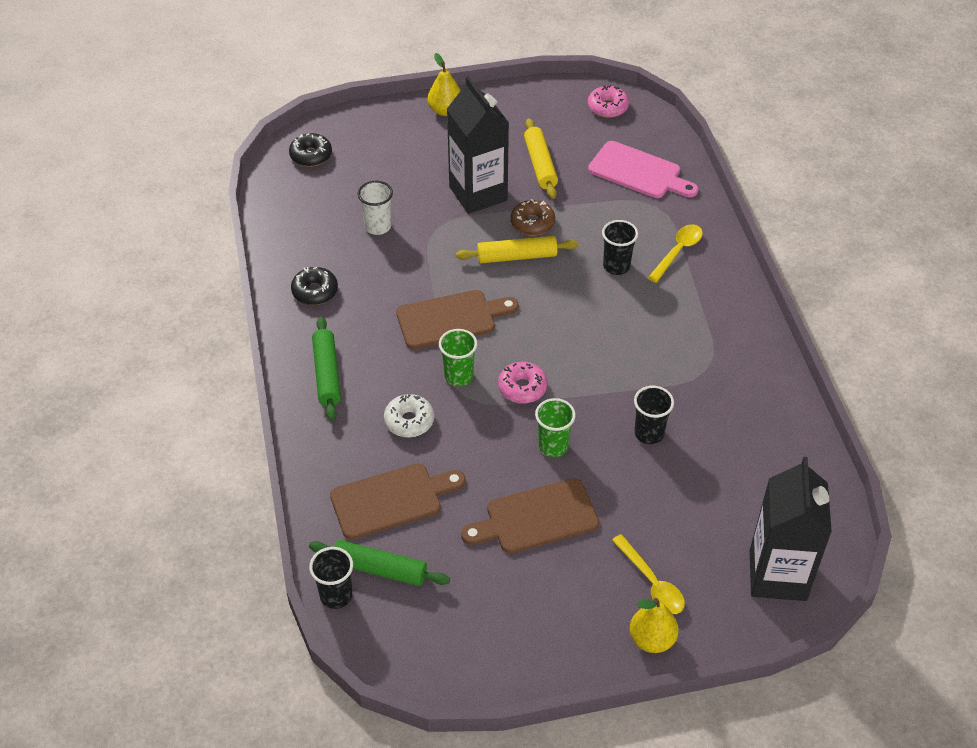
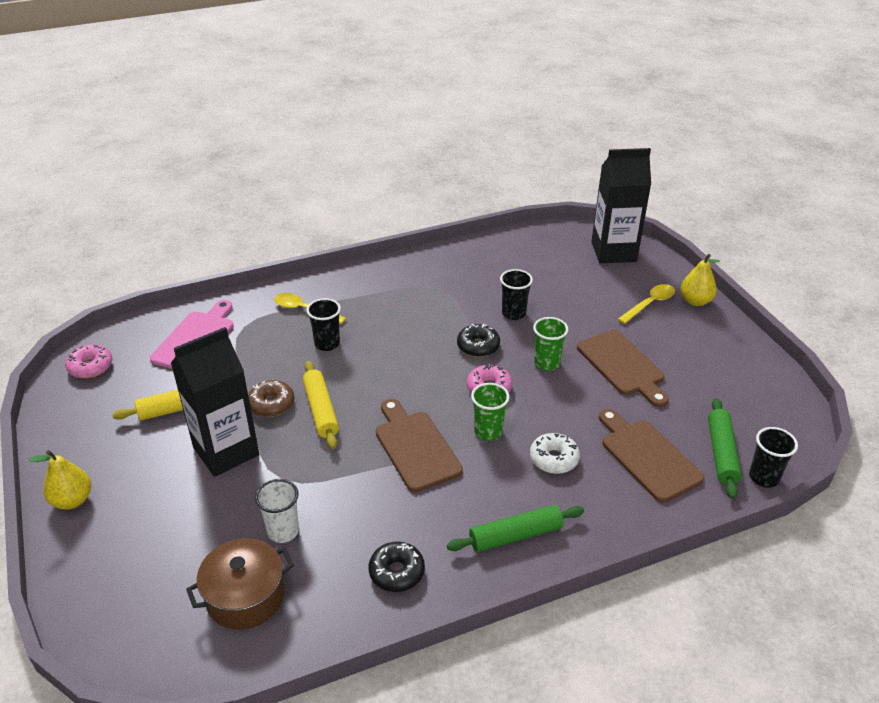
camera: 100 degrees left, 10 degrees down
(311, 155) = (146, 630): black donut -> black donut (478, 346)
(321, 205) = (245, 597): none -> brown pot

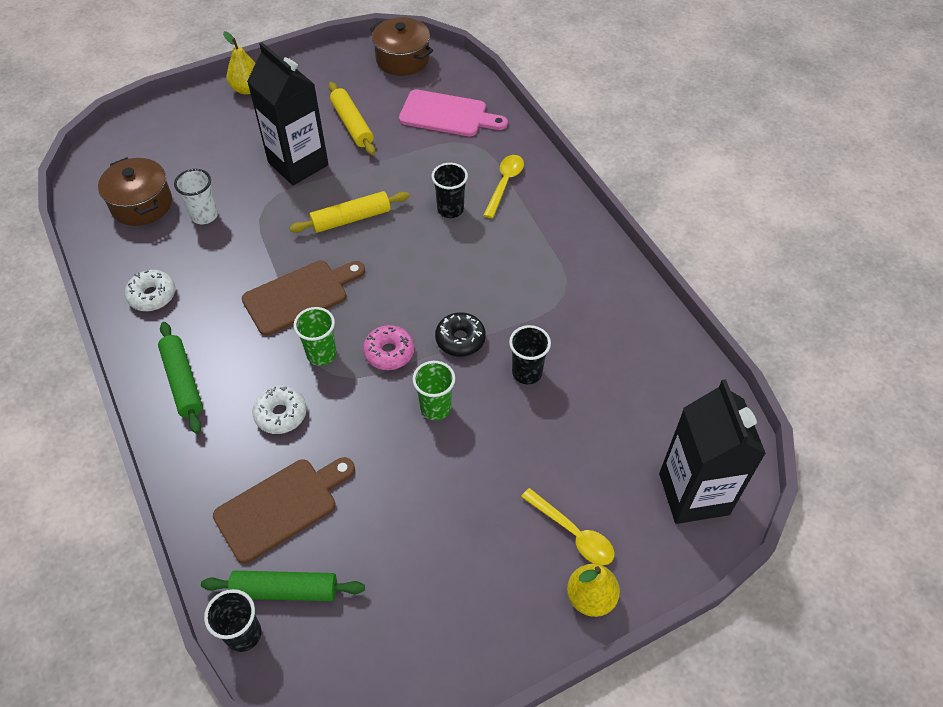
camera: 85 degrees right, 15 degrees up
(91, 367) = (402, 59): pink donut -> brown pot
(271, 404) = (358, 183): brown donut -> none
(396, 572) = (152, 295): black donut -> white donut
(622, 366) = (437, 490): brown cutting board -> none

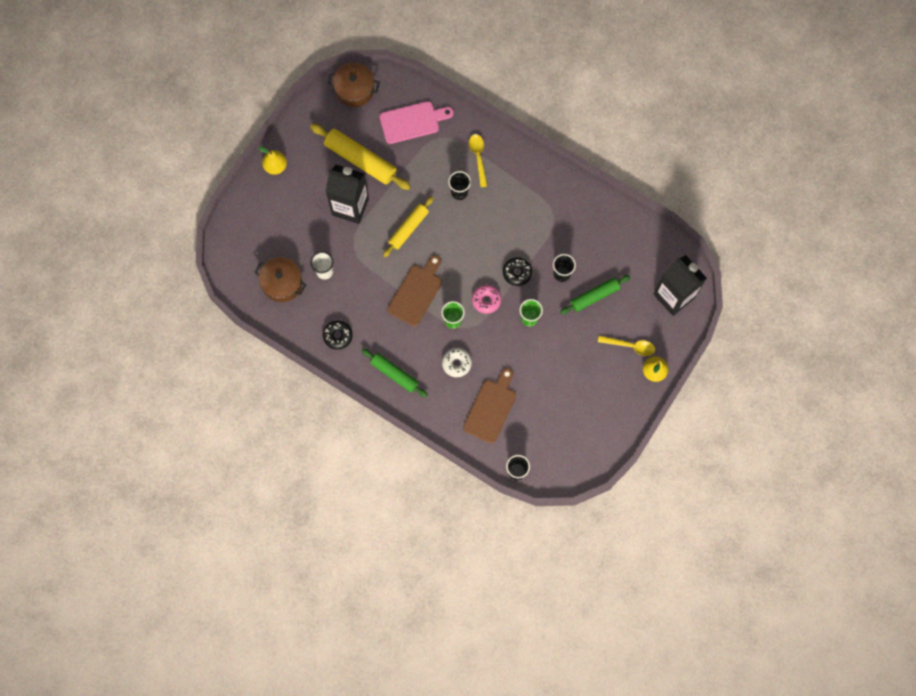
camera: 30 degrees left, 20 degrees up
(152, 295) = (338, 336): white donut -> black donut
(285, 590) = (520, 443): green rolling pin -> green rolling pin (594, 296)
(352, 124) = (361, 160): yellow rolling pin -> yellow rolling pin, size x1.54

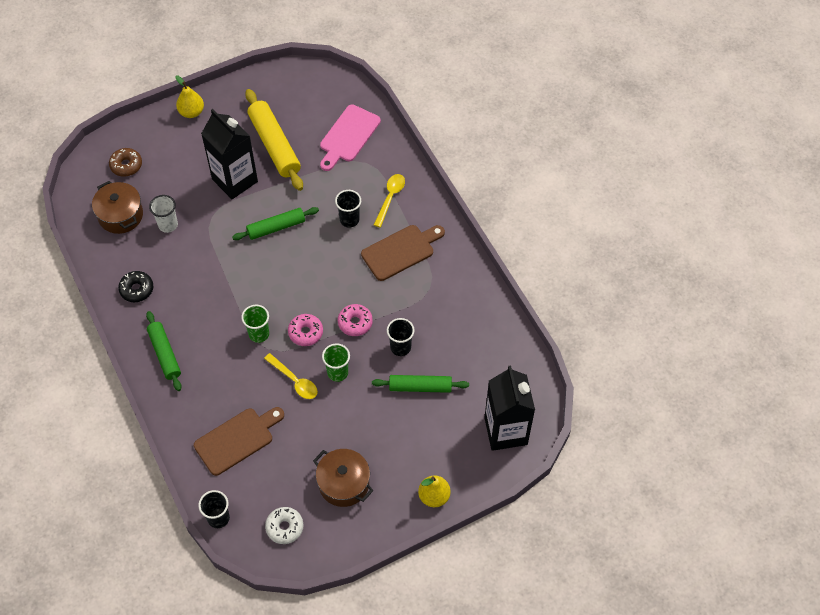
camera: 30 degrees right, 15 degrees down
(256, 239) = (126, 165): none -> brown donut
(354, 90) = (313, 83): brown pot -> brown pot (344, 483)
(408, 228) = (276, 227): yellow rolling pin -> green rolling pin
(412, 122) = (348, 136): pink cutting board -> pink cutting board turned 105 degrees clockwise
(416, 292) = (242, 289): brown cutting board -> brown cutting board (401, 251)
(456, 363) = (233, 377): white donut -> white donut (284, 527)
(517, 273) = (355, 323): black donut -> pink donut
(630, 346) = (425, 457): yellow spoon -> yellow spoon (295, 381)

